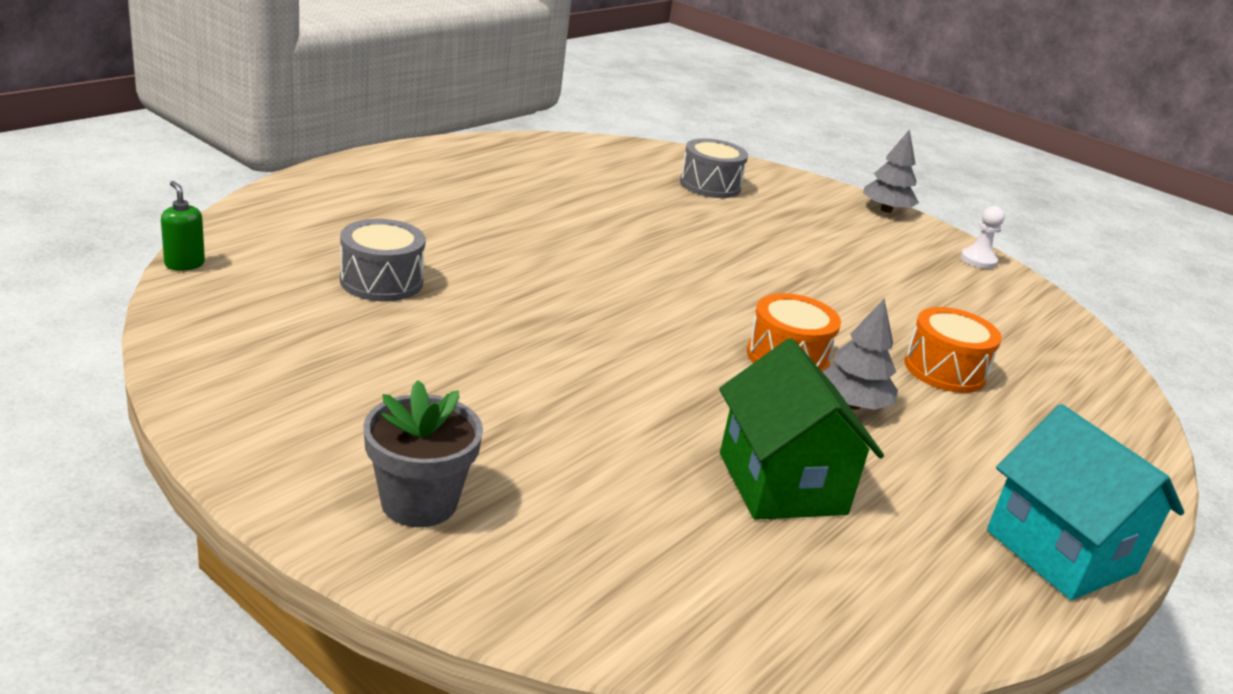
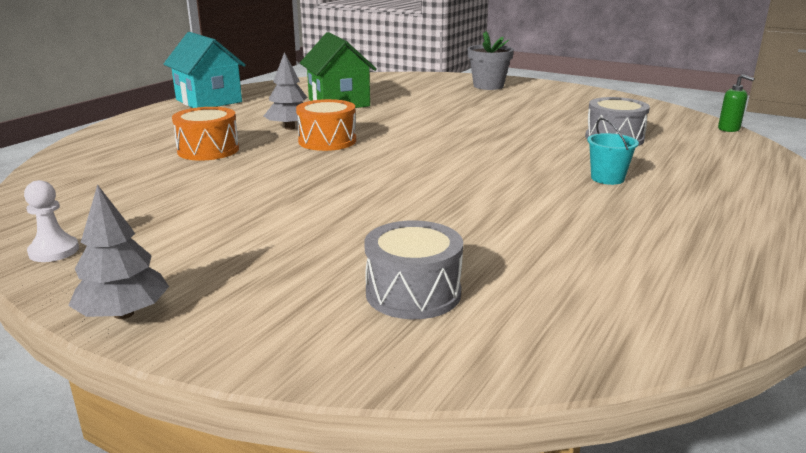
camera: 175 degrees right, 5 degrees down
(477, 230) = (607, 178): none -> turquoise bucket

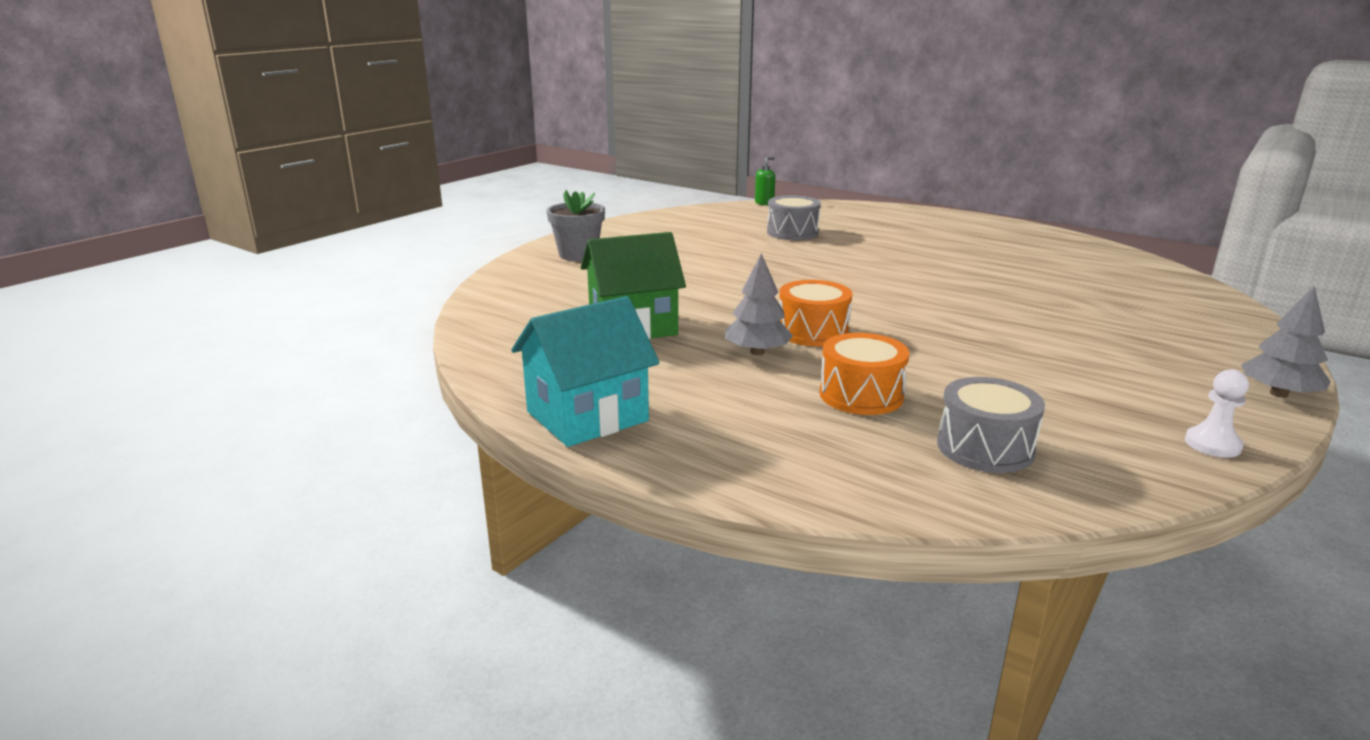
camera: 85 degrees left, 0 degrees up
(413, 293) = (1149, 307): grey drum -> grey drum (985, 448)
(607, 178) = (899, 245): turquoise bucket -> none

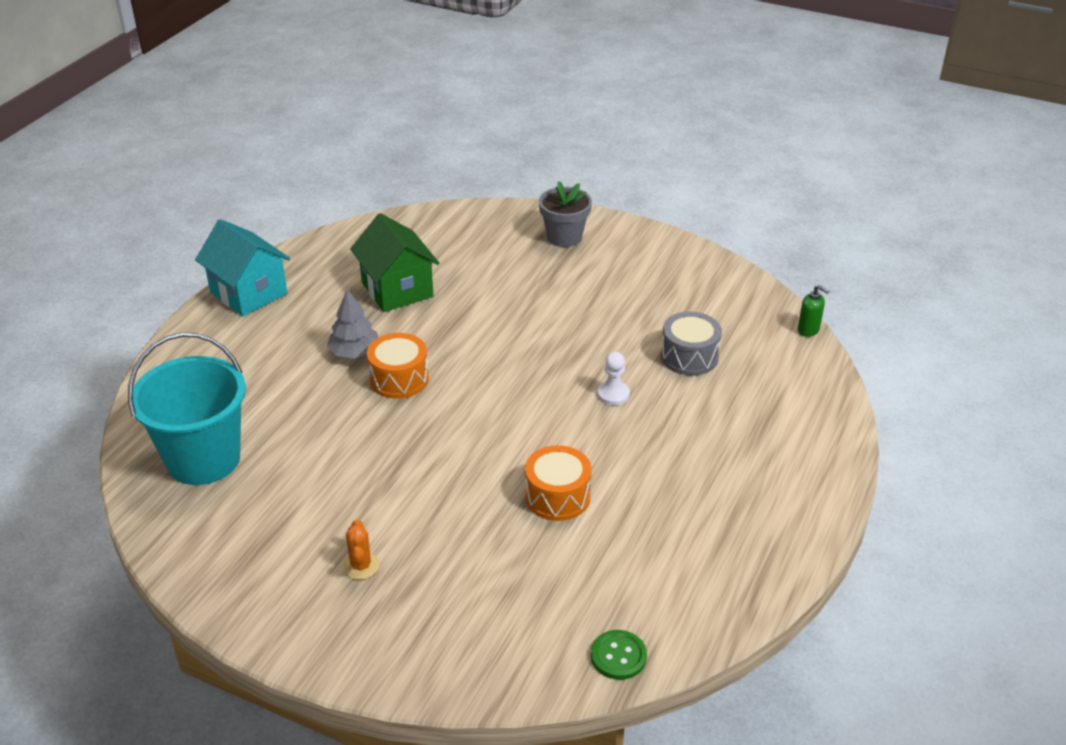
camera: 80 degrees right, 15 degrees up
(861, 395) = (282, 404): orange drum -> orange drum (557, 496)
(985, 448) = (203, 459): grey drum -> turquoise bucket
(1131, 359) = (361, 566): none -> orange cactus
(1170, 277) = (618, 656): none -> green button
(1212, 444) = (204, 578): white pawn -> white pawn (613, 394)
(1278, 394) = (293, 648): grey tree -> none

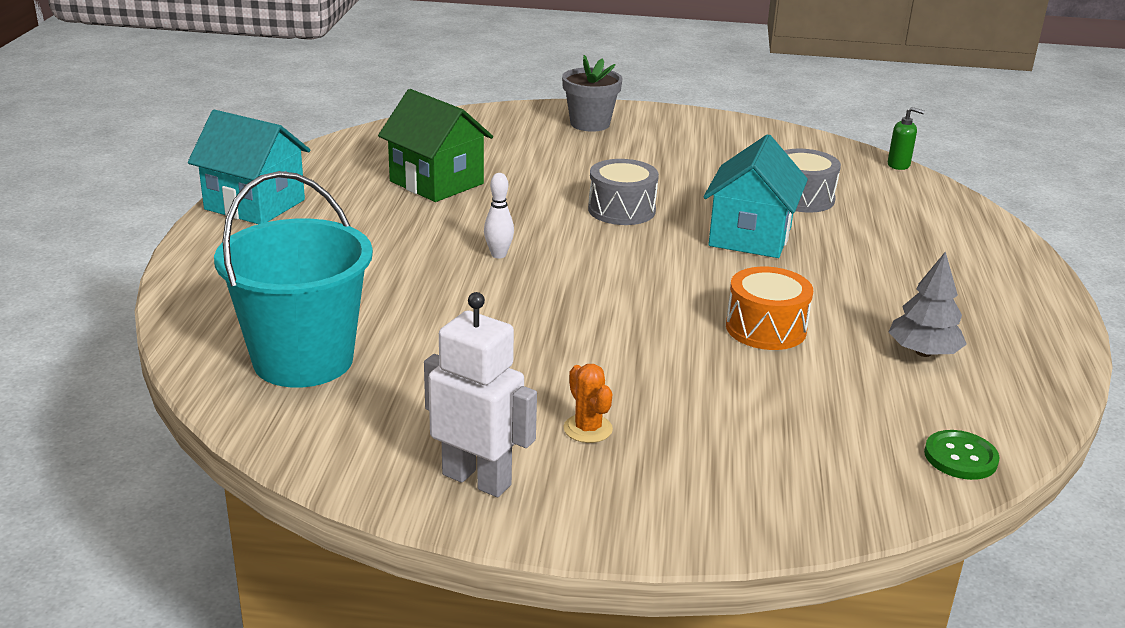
camera: 20 degrees left, 10 degrees down
(259, 593) = (477, 479): none -> white robot
(354, 352) = (427, 239): grey tree -> grey tree (923, 352)
(399, 379) = (498, 255): orange drum -> white bowling pin
(526, 345) = (621, 210): none -> grey drum
(613, 394) = (750, 237): white pawn -> turquoise house

